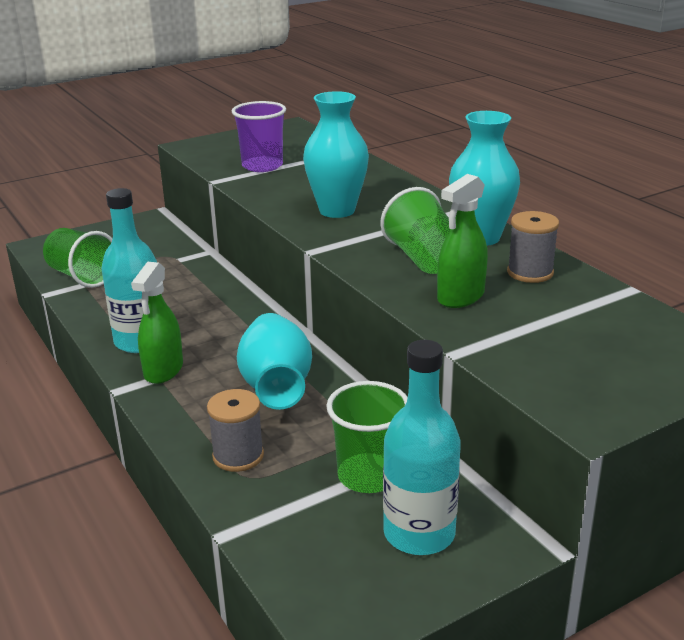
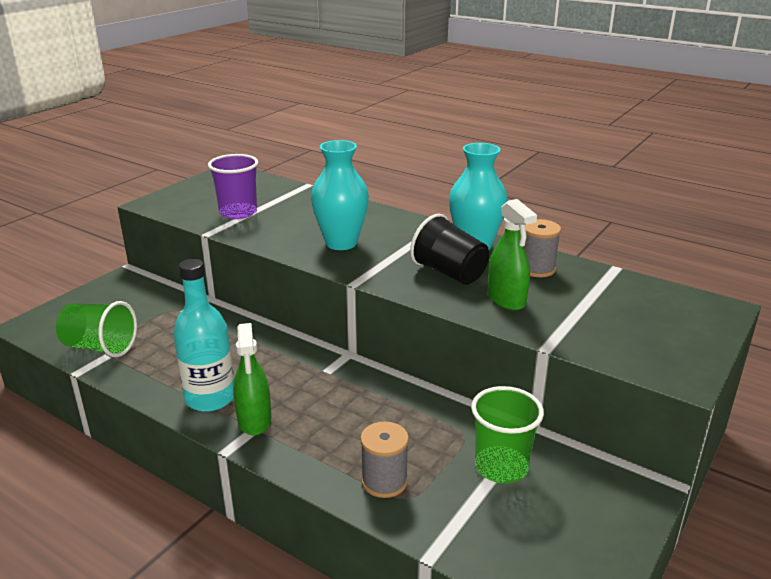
camera: 25 degrees left, 0 degrees up
(276, 386) = (366, 409): turquoise vase -> none
(419, 533) = (576, 503): turquoise bottle -> none
(423, 259) = (449, 273): green cup -> black cup
(460, 297) = (506, 300): green spray bottle -> green spray bottle turned 45 degrees counterclockwise

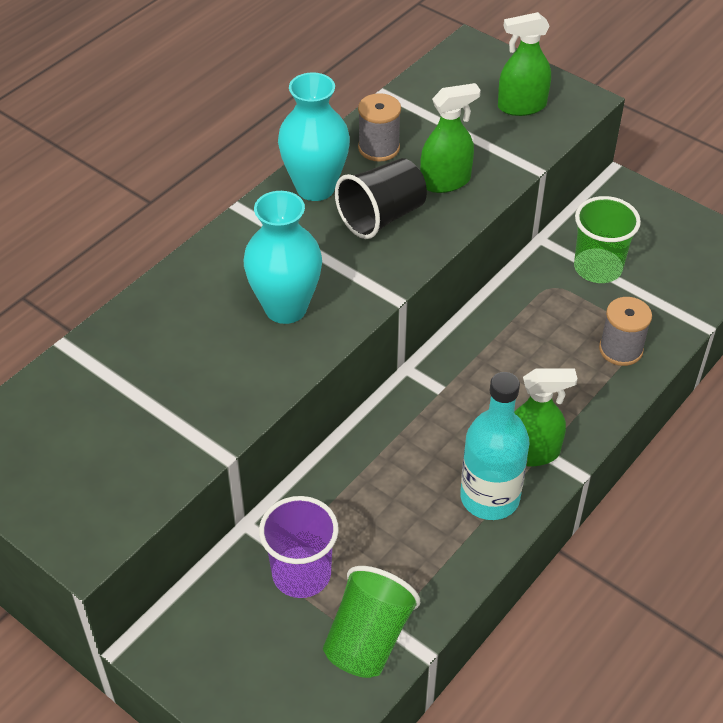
camera: 85 degrees left, 20 degrees up
(238, 212) = (156, 425): purple cup -> purple cup (301, 574)
(643, 338) = (521, 106): none -> green spray bottle

